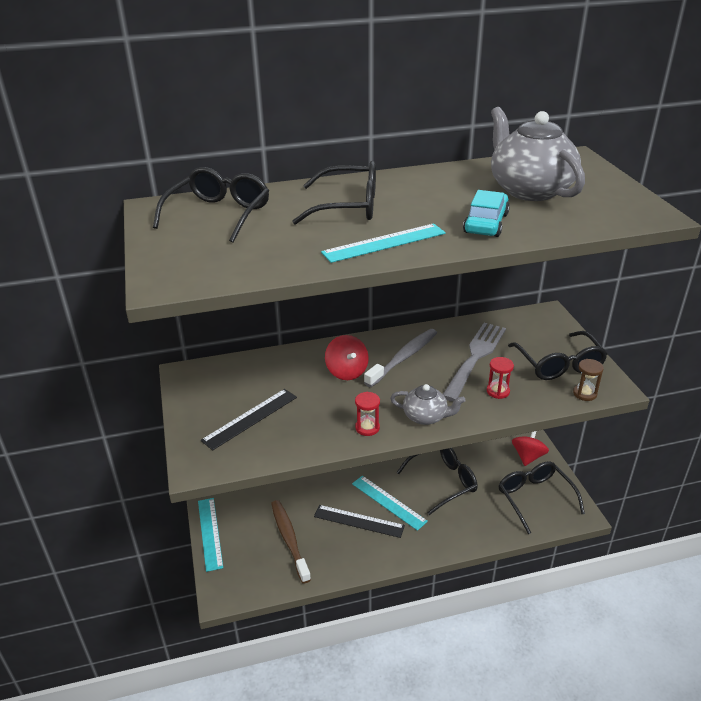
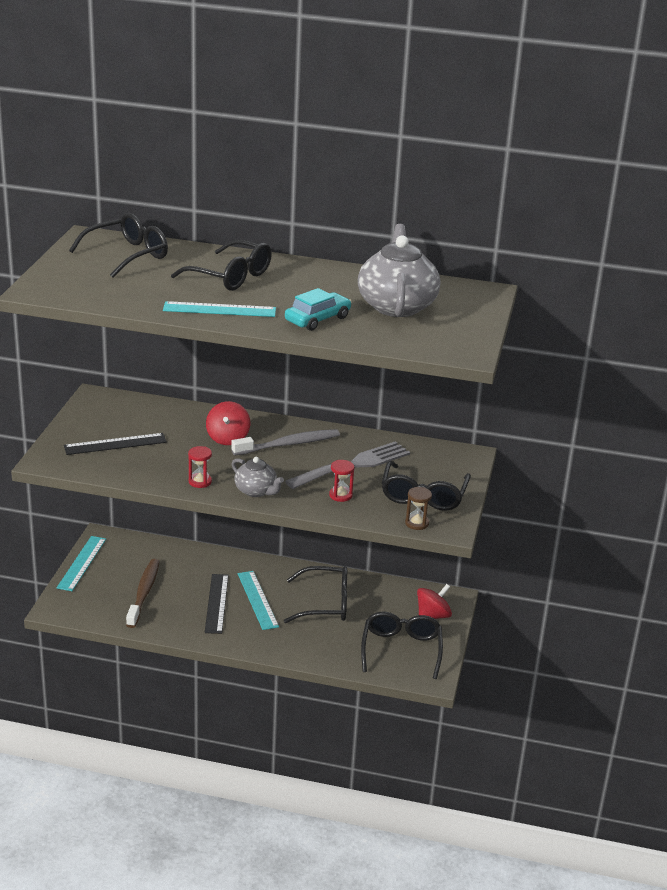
camera: 25 degrees right, 5 degrees down
(358, 521) = (216, 603): black ruler -> black ruler turned 45 degrees clockwise

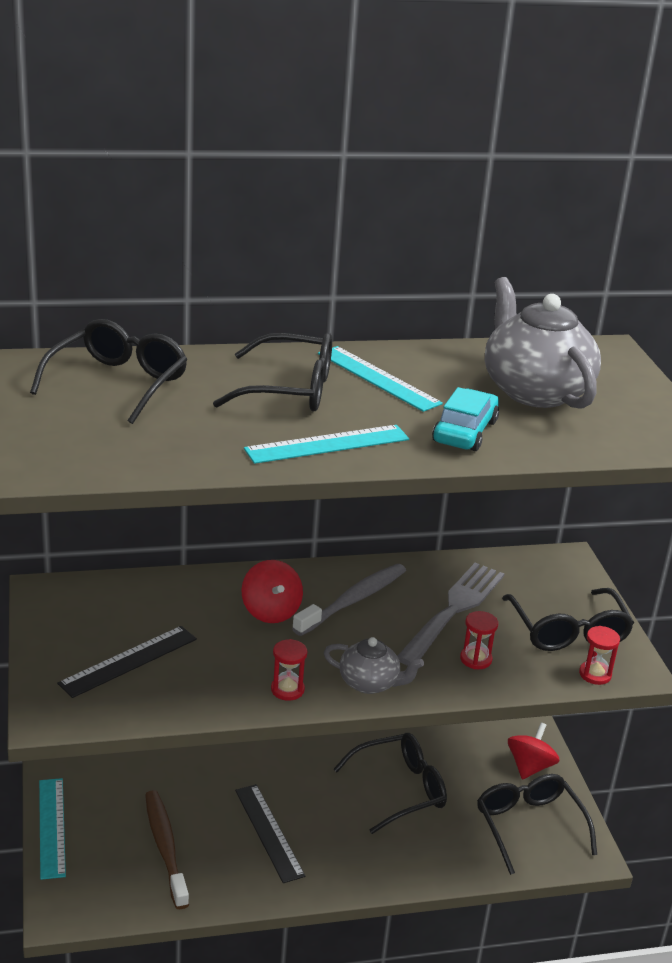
camera: 25 degrees left, 0 degrees up
(257, 600) = (316, 810): turquoise ruler -> turquoise ruler (378, 378)
(417, 523) = (595, 674): brown hourglass -> red hourglass

